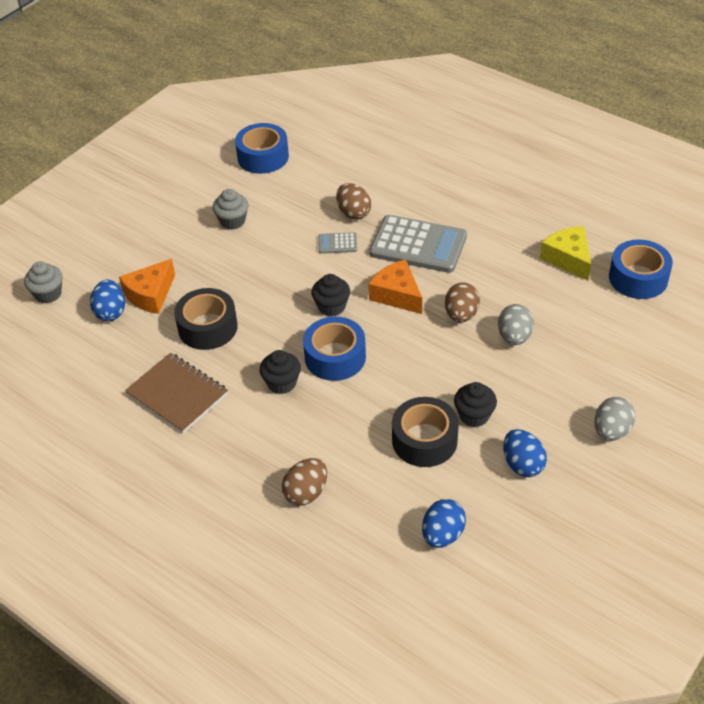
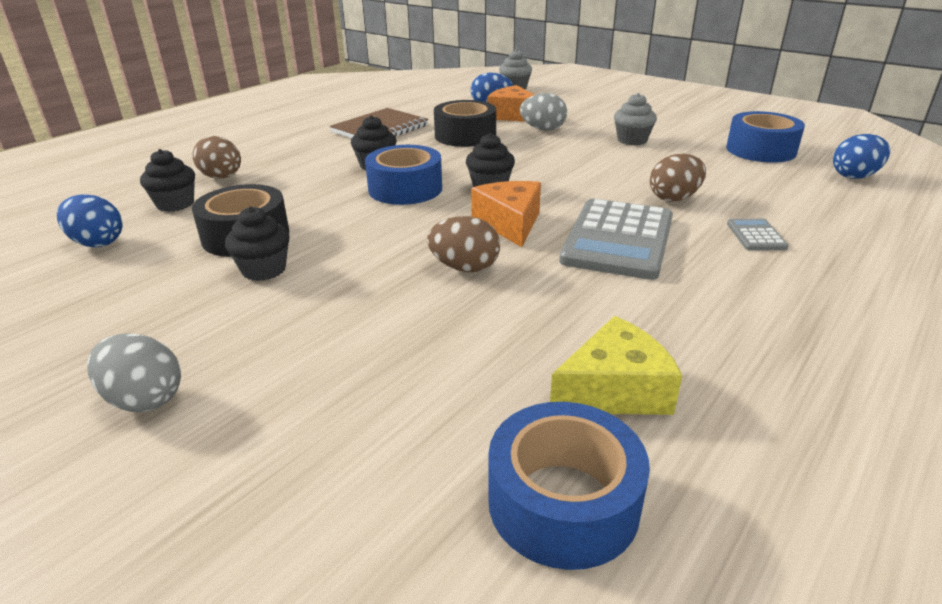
camera: 90 degrees right, 15 degrees down
(337, 243) = (607, 189): grey calculator -> grey calculator (756, 236)
(367, 508) = (175, 204): none -> black cupcake
(397, 295) = (509, 223): orange cheese -> orange cheese turned 60 degrees counterclockwise
(514, 337) = (407, 311): grey egg -> grey egg (543, 129)
(522, 464) = (150, 303): blue egg -> blue egg (854, 176)

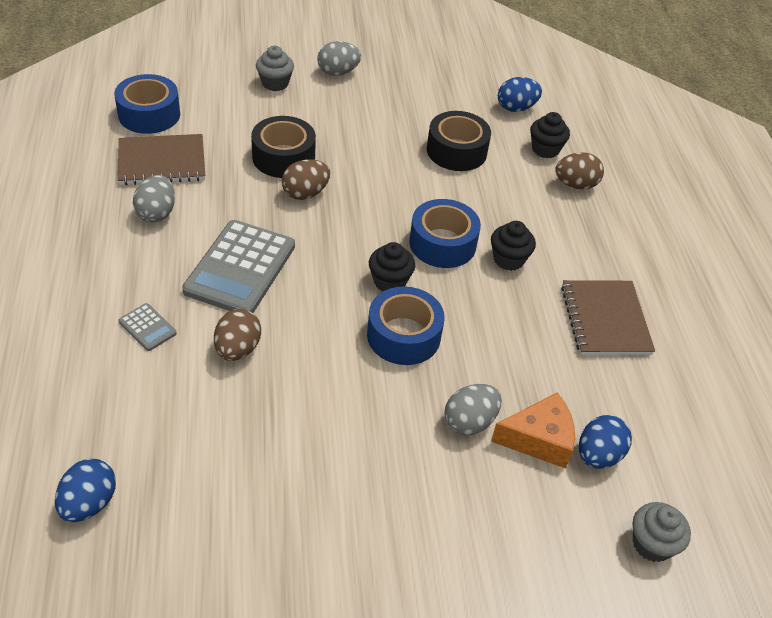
camera: 130 degrees right, 15 degrees up
(264, 270) = (403, 138): black cupcake -> none
(465, 136) = (518, 355): black tape -> black tape (283, 157)
(509, 223) = (325, 246): orange cheese -> none
(614, 390) = (162, 162): yellow cheese -> brown notebook
(618, 240) = (240, 268): grey calculator -> grey calculator turned 135 degrees counterclockwise
(632, 140) = (359, 454): grey cupcake -> grey cupcake (275, 83)
(676, 324) = (156, 213): none -> grey egg
(760, 150) = (210, 518): blue tape -> blue tape (403, 335)

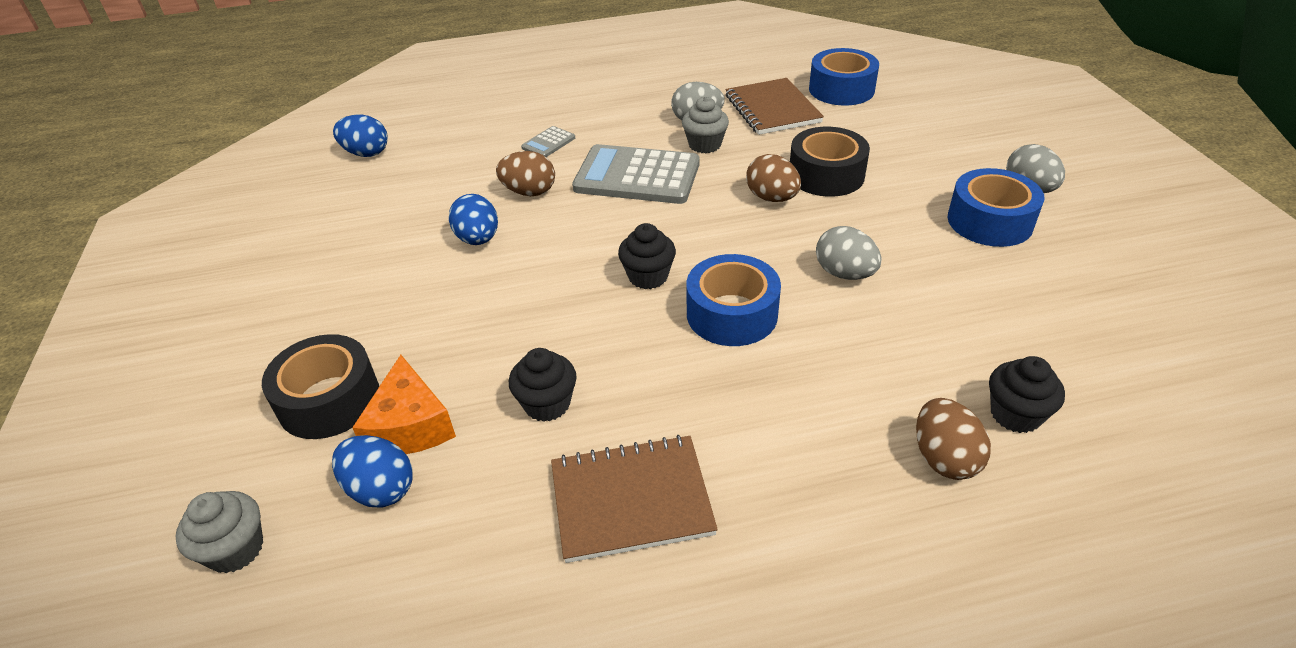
camera: 90 degrees right, 5 degrees down
(275, 83) = (961, 149): grey cupcake -> grey cupcake (705, 145)
(403, 335) = (564, 296): blue tape -> blue tape (990, 221)
(456, 151) = (936, 311): black tape -> black tape (329, 400)
(469, 422) = (438, 360): grey egg -> grey egg (844, 273)
(508, 259) = (725, 381): black cupcake -> black cupcake (547, 404)
(516, 108) = (1104, 371): blue egg -> blue egg (478, 239)

